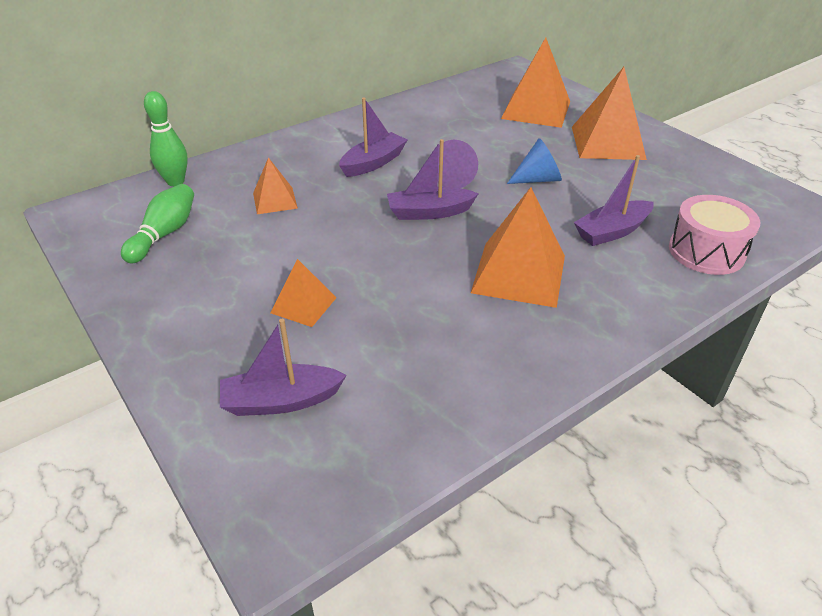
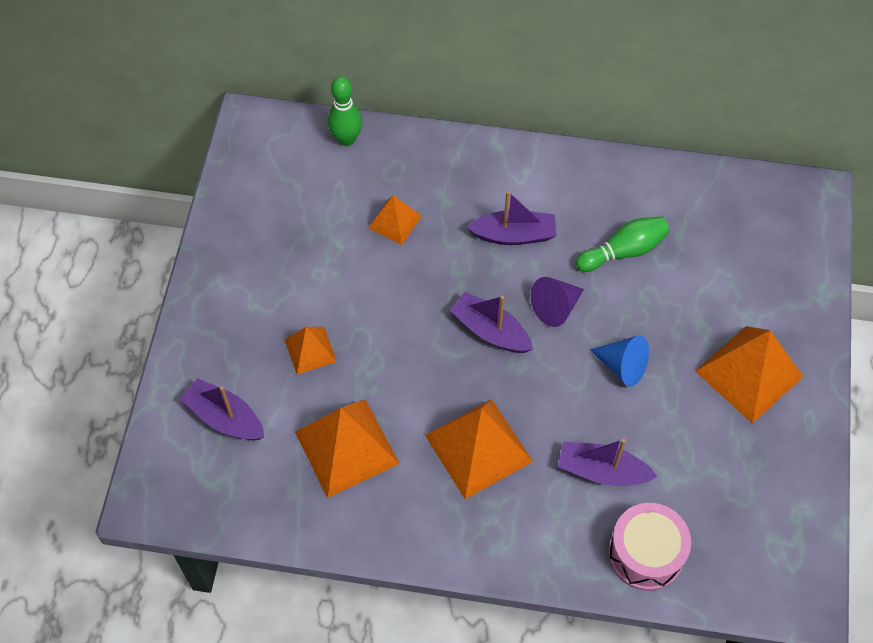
camera: 45 degrees right, 20 degrees up
(164, 234) = (289, 200): green bowling pin -> green bowling pin (623, 251)
(536, 110) = (745, 275): orange pyramid -> orange pyramid (346, 447)

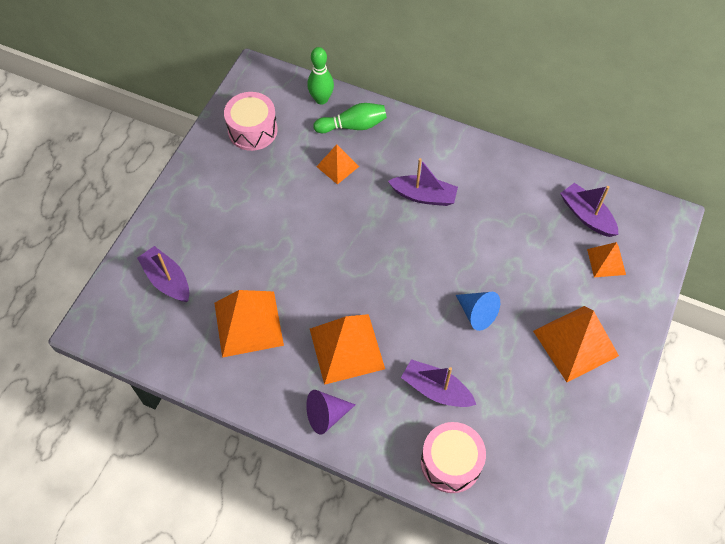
camera: 15 degrees right, 0 degrees up
(271, 199) = (252, 130): none -> pink drum
(310, 350) = (245, 245): orange pyramid -> orange pyramid (606, 261)
(490, 331) = (383, 263): purple boat -> purple boat (587, 216)
(555, 307) = (439, 257): purple cone -> purple cone (326, 415)
(623, 251) = (504, 227): green bowling pin -> green bowling pin (353, 126)

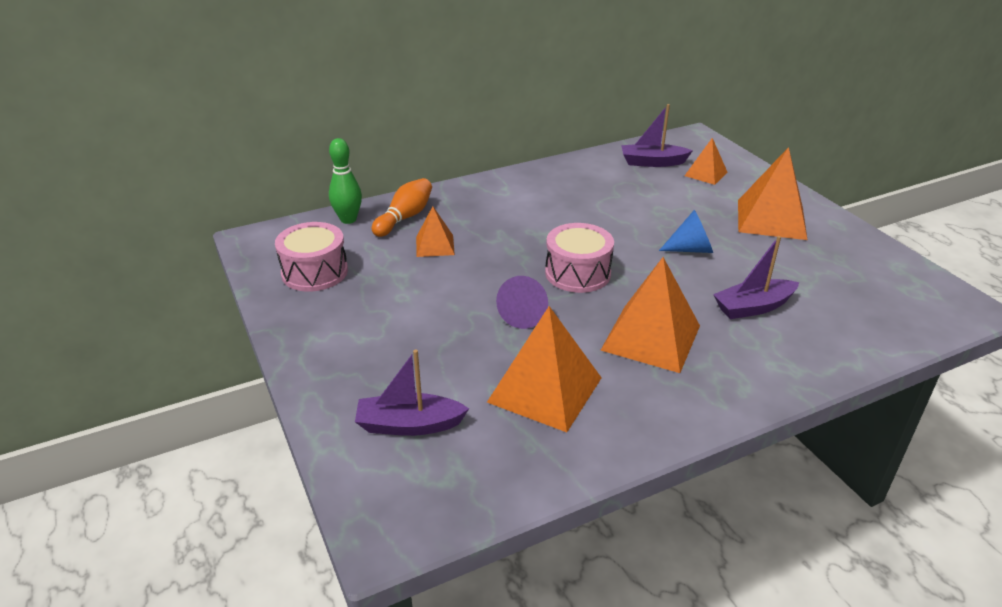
camera: 50 degrees left, 25 degrees down
(326, 415) = (720, 389): purple cone -> purple cone (524, 315)
(353, 126) = (405, 217): green bowling pin -> orange bowling pin
(424, 196) = (533, 218): purple boat -> none
(451, 462) = (845, 336): pink drum -> pink drum (577, 273)

